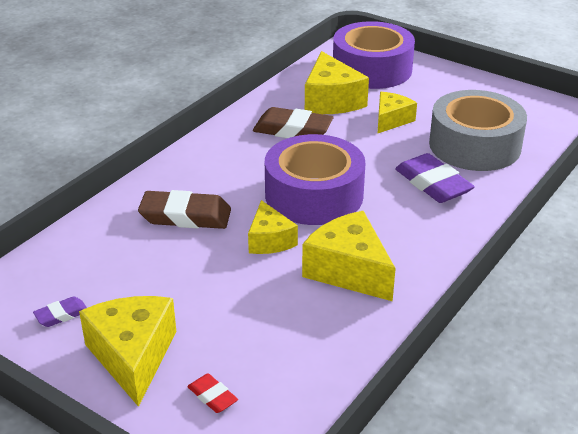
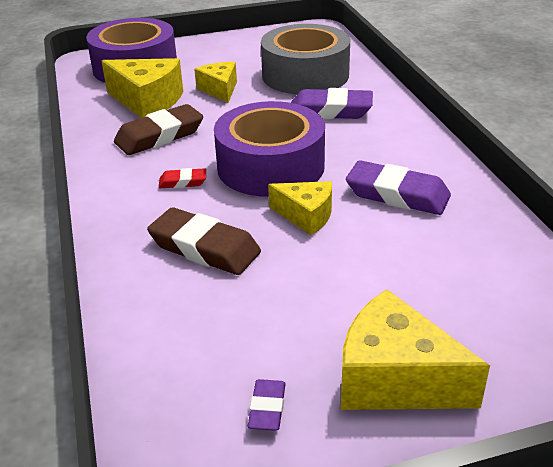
camera: 50 degrees left, 0 degrees up
(185, 216) = (204, 248): brown eraser -> brown eraser turned 75 degrees clockwise
(212, 396) = (504, 347): red eraser -> red eraser (183, 182)
(348, 270) = (397, 195): yellow cheese -> purple eraser

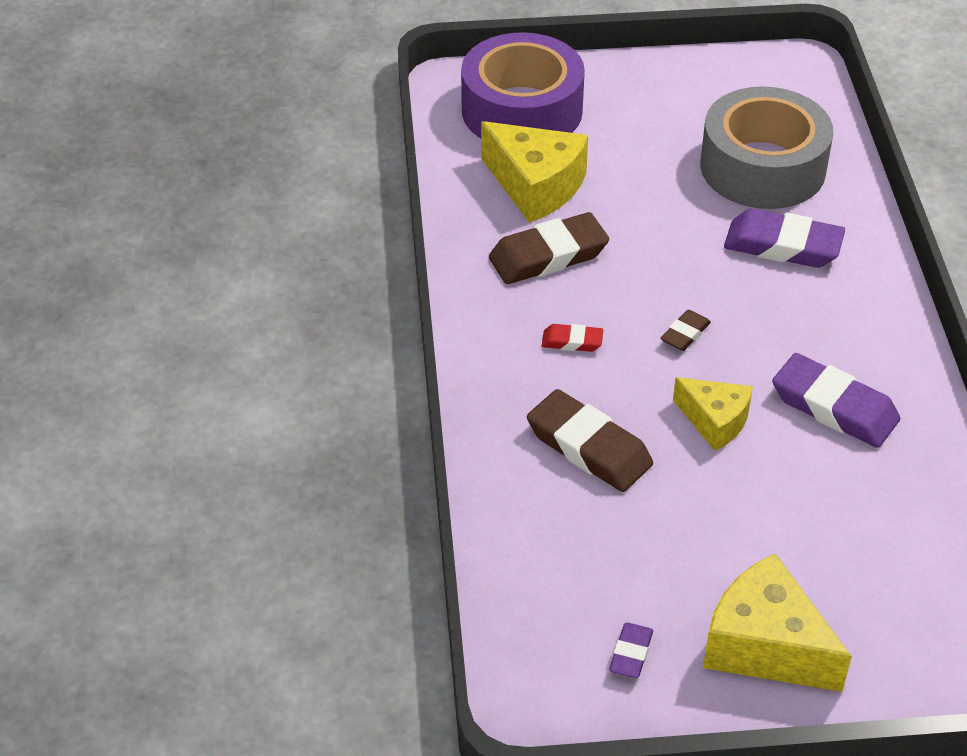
camera: 10 degrees right, 10 degrees up
(220, 90) = (637, 179): yellow cheese -> none
(270, 166) = (685, 334): purple tape -> brown eraser

